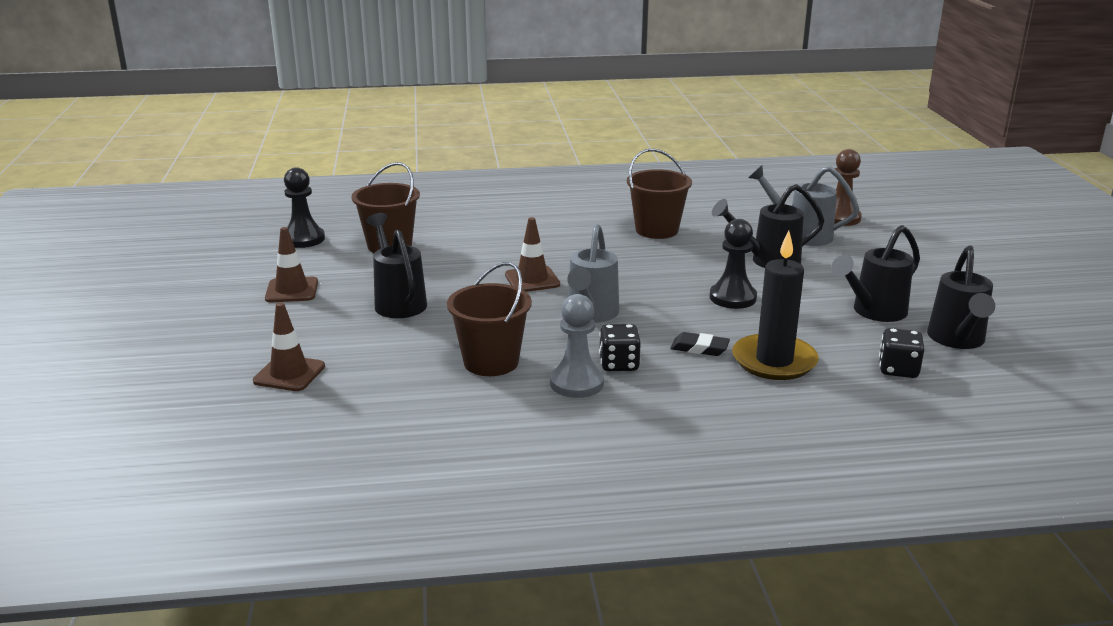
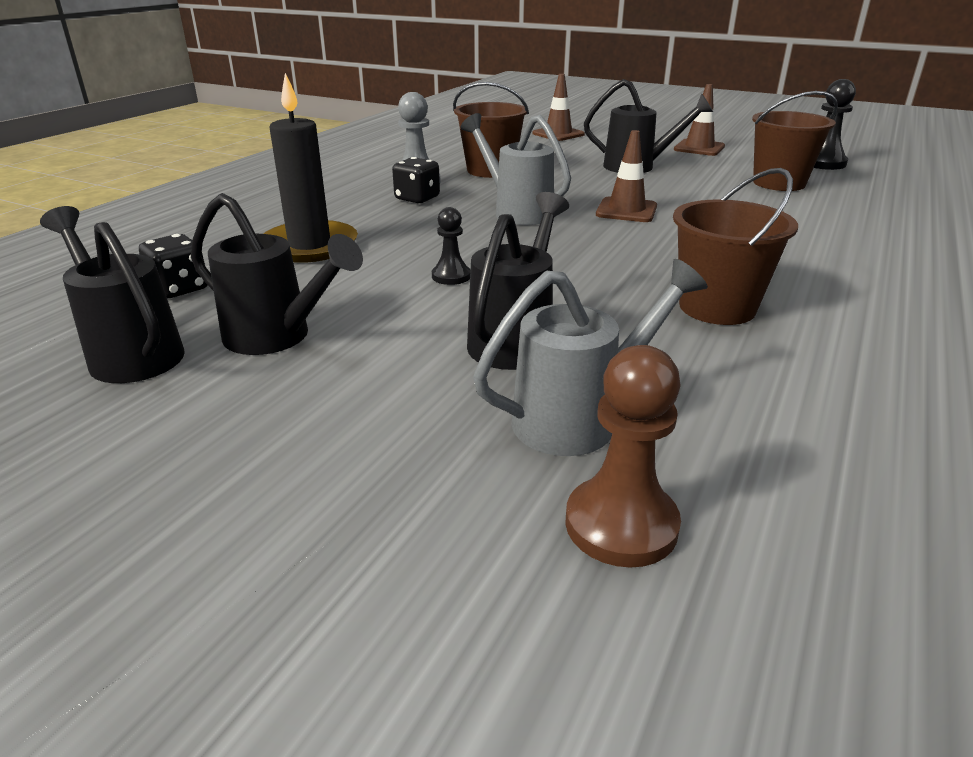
camera: 125 degrees right, 5 degrees up
(699, 348) = (386, 228): black eraser -> none
(732, 298) = (451, 276): black pawn -> black pawn, size x0.60
(873, 312) = (278, 337): black watering can -> black watering can turned 120 degrees clockwise

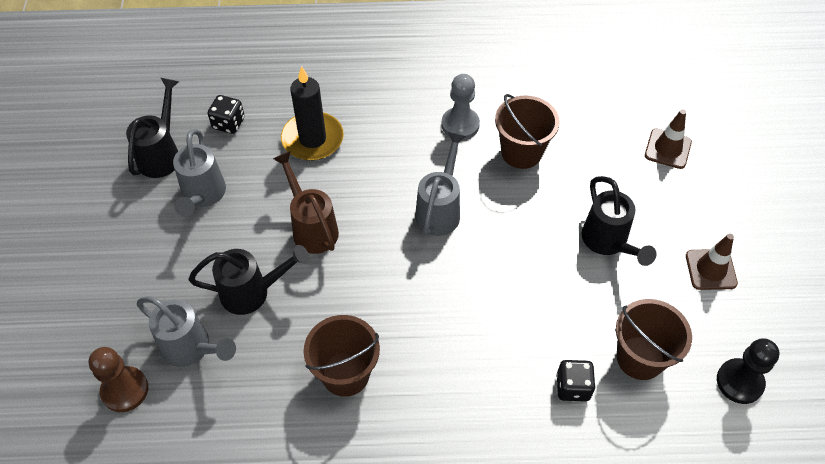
camera: 60 degrees right, 25 degrees up
(278, 337) = (202, 196): black watering can -> grey watering can
(417, 198) = (427, 143): black dice -> black dice (572, 387)
(451, 276) = (311, 227): black pawn -> brown watering can
(626, 210) = (488, 272): brown traffic cone -> none

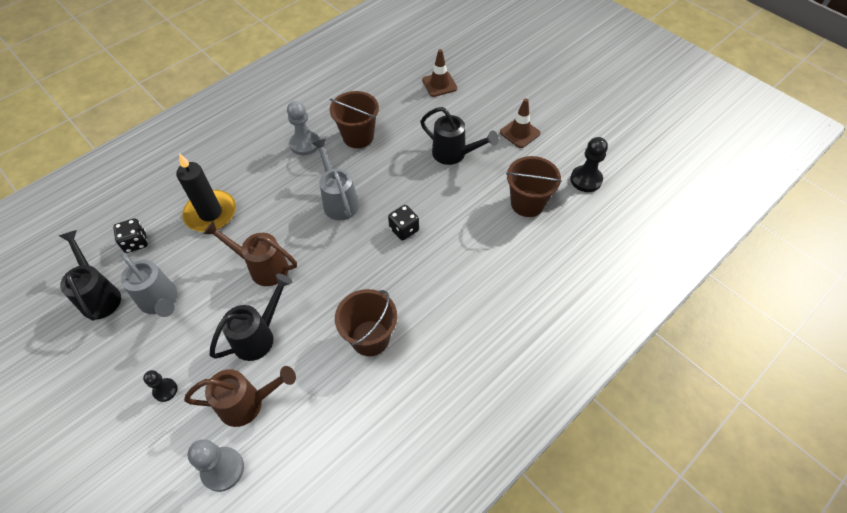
camera: 40 degrees left, 0 degrees up
(125, 390) = (222, 469): brown pawn -> grey pawn
(141, 281) = (165, 390): none -> black pawn
(192, 349) = (248, 403): grey watering can -> brown watering can
(572, 387) = (508, 245): black dice -> black dice (404, 229)

